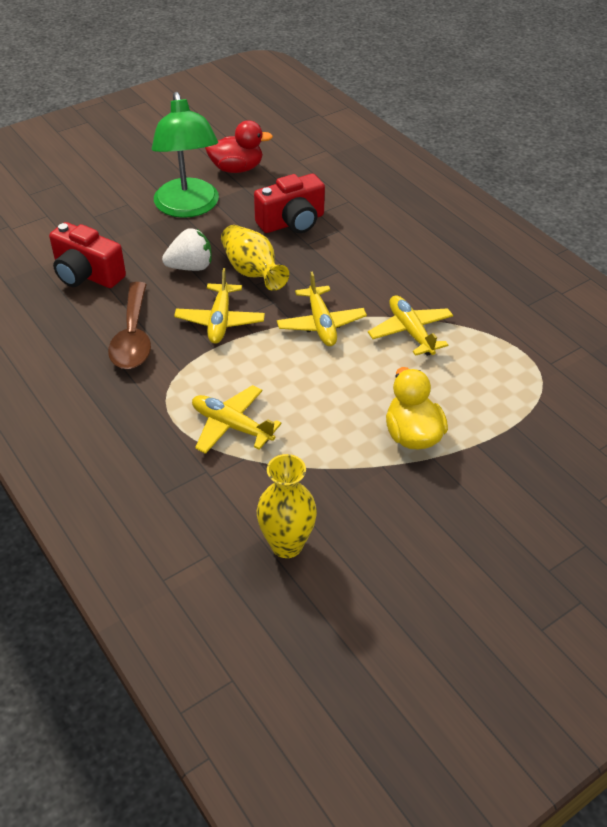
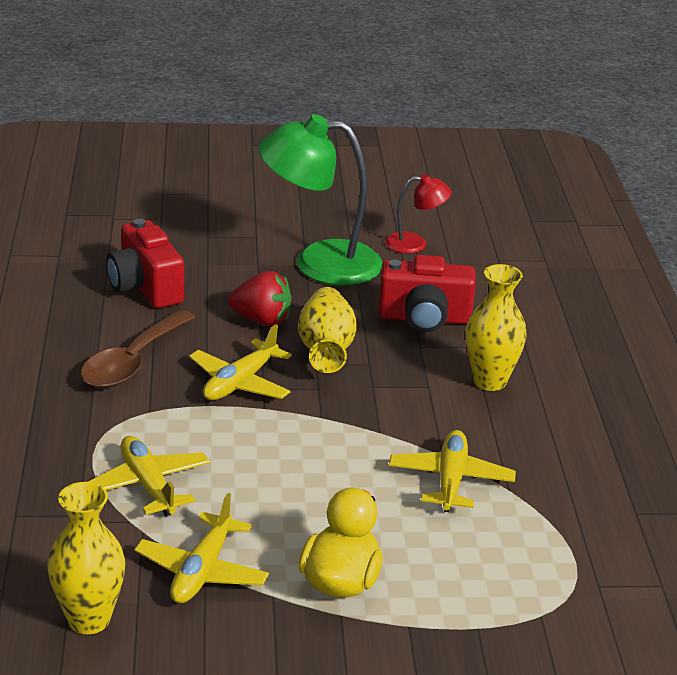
camera: 30 degrees right, 15 degrees down
(188, 207) = (319, 263): green lamp -> green lamp turned 75 degrees clockwise
(190, 267) = (262, 320): white strawberry -> red strawberry
(236, 169) = (415, 244): red duck -> red lamp
(321, 324) = (351, 430): yellow plane -> yellow plane (202, 571)
(370, 251) = (489, 381): none -> yellow vase

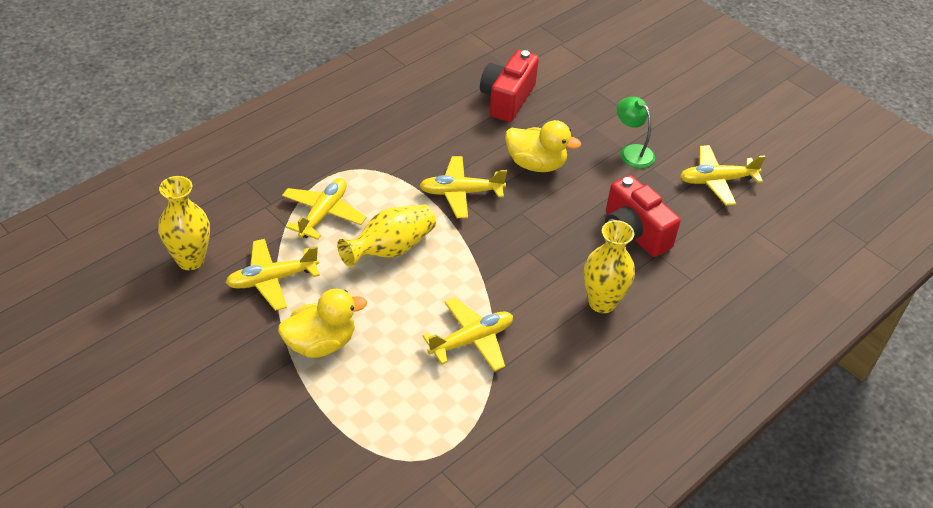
camera: 50 degrees right, 15 degrees up
(133, 361) = (428, 139): brown spoon -> none
(262, 320) = (536, 164): red strawberry -> yellow duck
(319, 263) = (632, 152): green lamp -> green lamp, size x0.50
(326, 350) = (540, 209): yellow vase -> yellow vase (390, 249)
(415, 244) = (717, 181): red lamp -> yellow plane

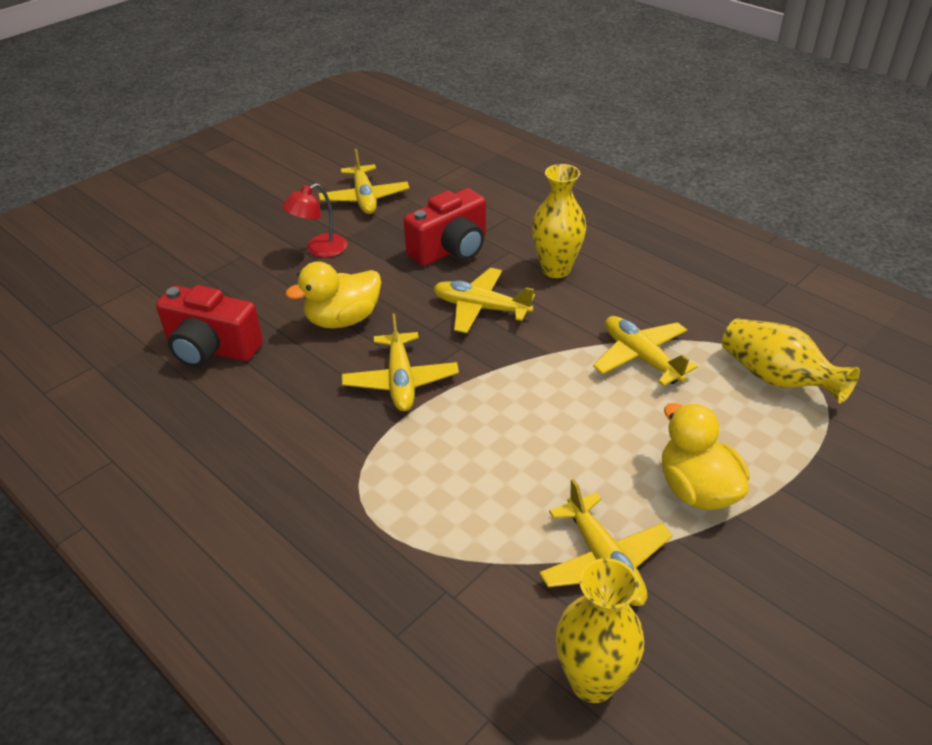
camera: 90 degrees left, 5 degrees down
(323, 214) = (460, 519): yellow plane -> yellow plane (481, 308)
(390, 249) = (515, 438): yellow vase -> yellow vase (776, 379)
(536, 164) = (343, 319): yellow duck -> yellow duck turned 135 degrees counterclockwise
(632, 152) = (319, 249): green lamp -> red lamp

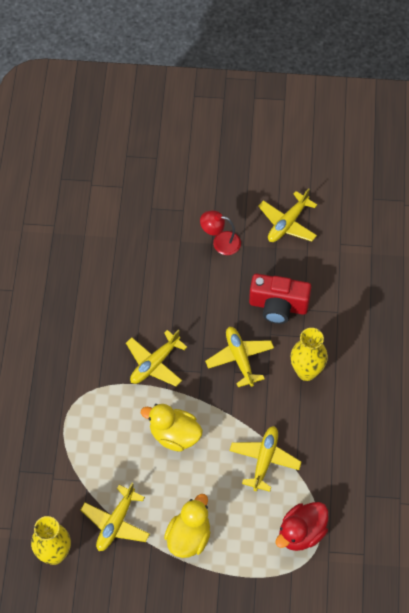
camera: 50 degrees right, 20 degrees up
(211, 349) = (106, 263): red camera -> none
(343, 319) = (175, 302): yellow duck -> yellow duck (174, 435)
(776, 379) = (301, 533): yellow vase -> red duck

